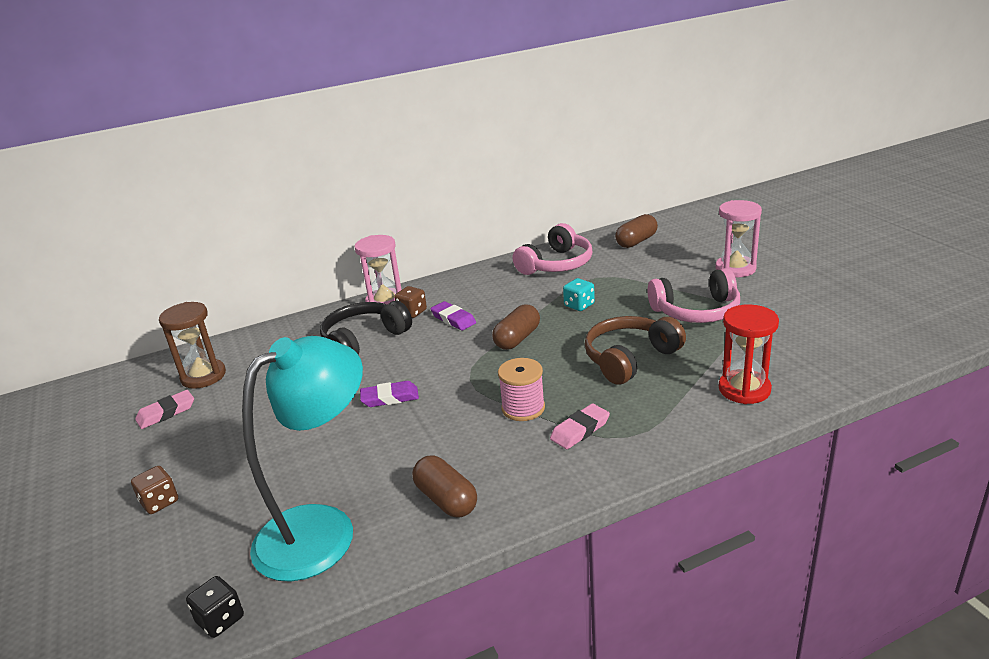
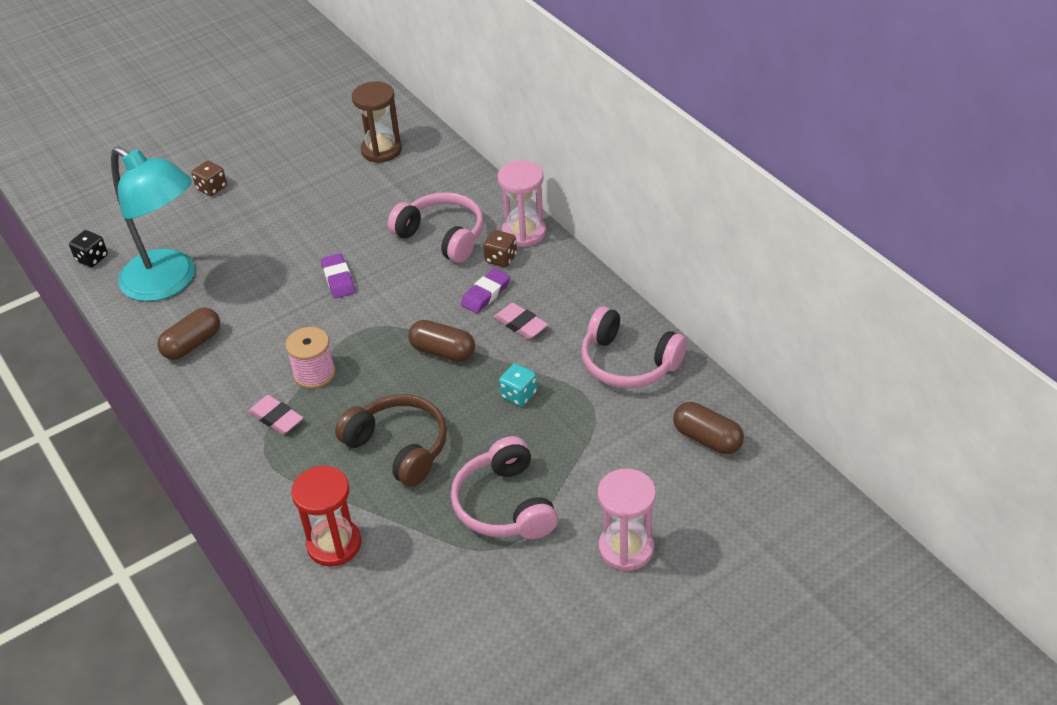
camera: 80 degrees right, 15 degrees up
(166, 413) = (326, 149): pink eraser -> pink eraser (520, 324)
(363, 340) = (442, 236): black headphones -> pink headphones

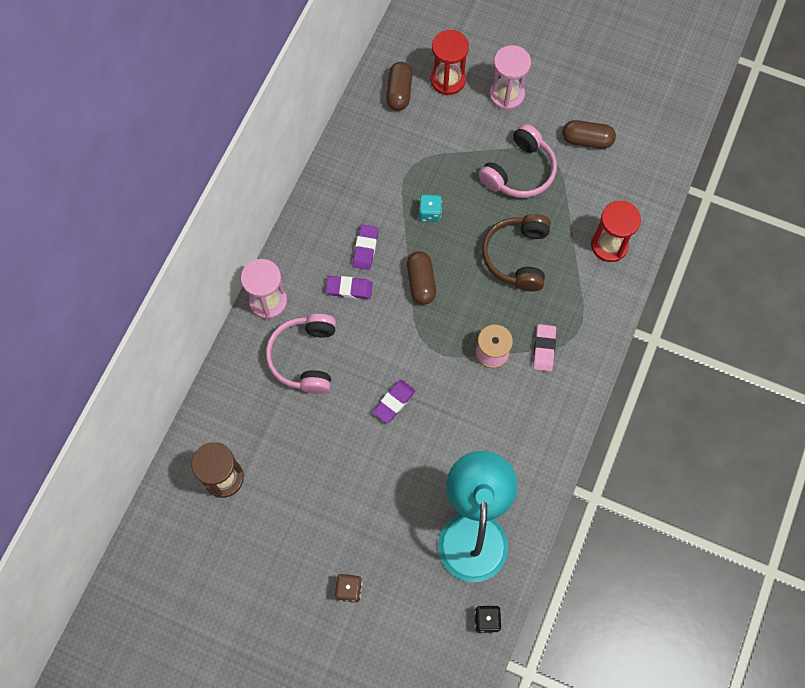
camera: 125 degrees left, 25 degrees up
(192, 344) = (520, 459): brown capsule -> brown capsule (587, 140)
(501, 258) = (306, 300): brown dice -> none
(520, 324) = (365, 248): pink eraser -> purple eraser
(628, 363) = (362, 165): pink headphones -> none
(693, 496) = (447, 80): none -> red hourglass

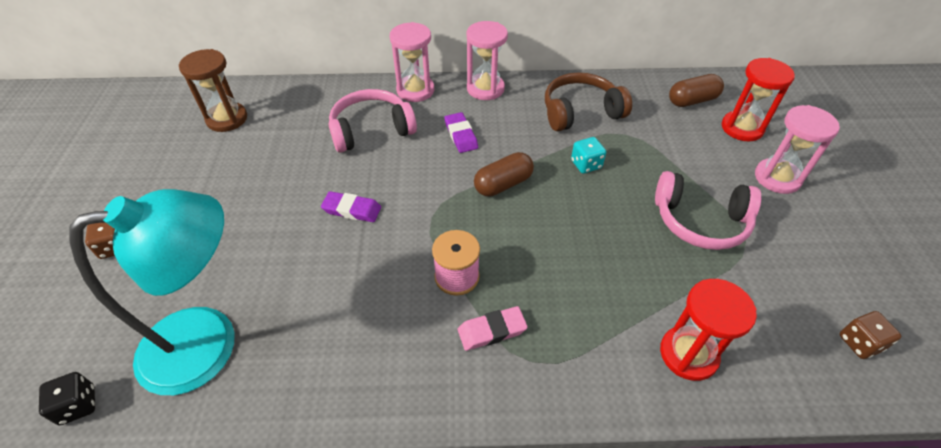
camera: 65 degrees right, 20 degrees down
(297, 242) = (485, 89): none -> pink hourglass
(365, 248) = (511, 132): purple eraser -> none
(517, 256) = (594, 257): brown headphones -> brown headphones (580, 112)
(587, 140) = (804, 273): brown capsule -> none
(643, 149) = (859, 343): none -> brown dice

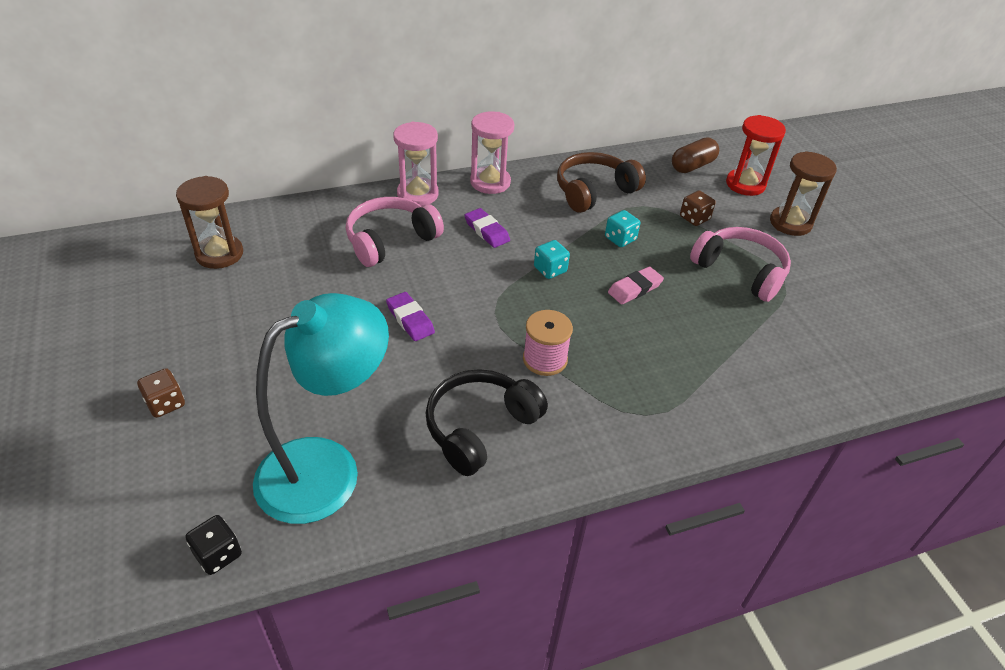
camera: 20 degrees left, 5 degrees down
(352, 210) = (410, 319): purple eraser -> purple eraser turned 60 degrees clockwise
(362, 335) = (480, 427): none -> black headphones
(492, 330) = (599, 397): pink eraser -> pink eraser (635, 288)
(503, 184) = (550, 270): brown capsule -> turquoise dice
(688, 354) = (772, 380): red hourglass -> none
(700, 221) = (740, 271): pink headphones -> pink headphones turned 135 degrees counterclockwise
(777, 178) = (790, 223): pink hourglass -> brown hourglass
(859, 343) = (899, 342): brown dice -> brown dice (694, 218)

